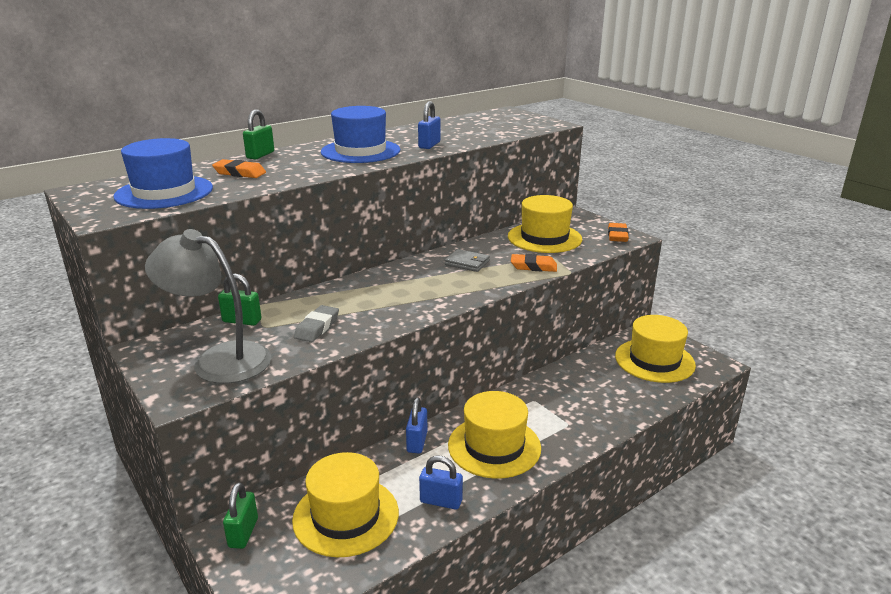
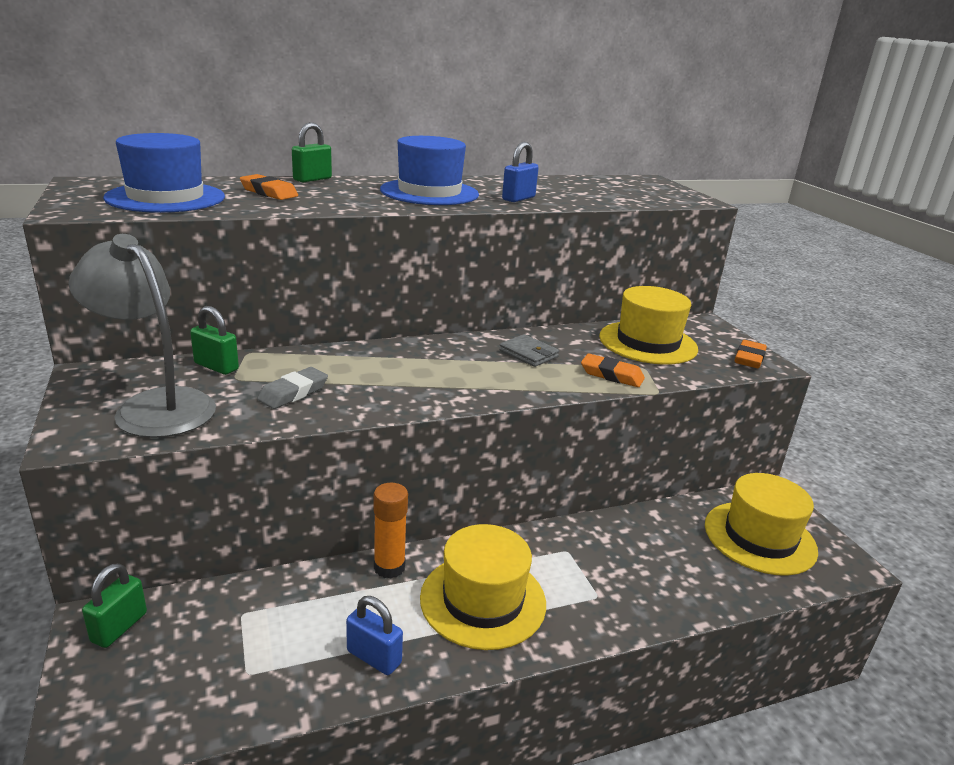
camera: 15 degrees right, 0 degrees up
(346, 516) = (247, 641): yellow hat -> none
(417, 442) = (389, 567): blue padlock -> orange glue stick

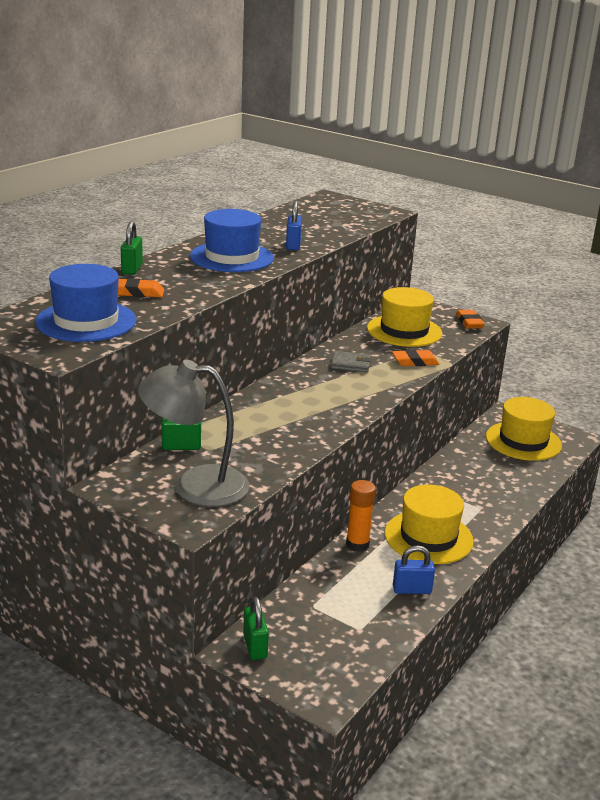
camera: 35 degrees left, 0 degrees up
(293, 393) = (261, 444): grey eraser -> none

